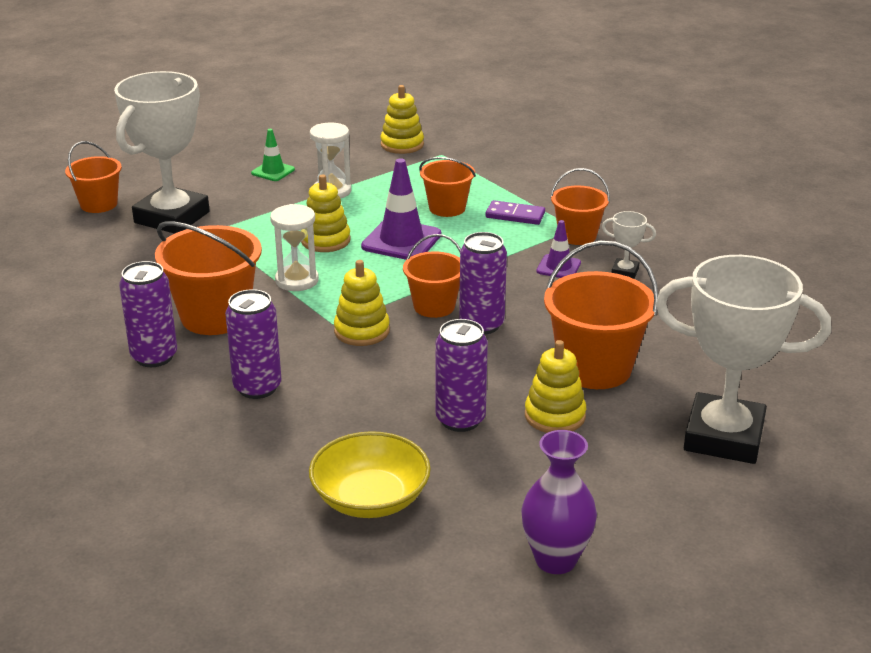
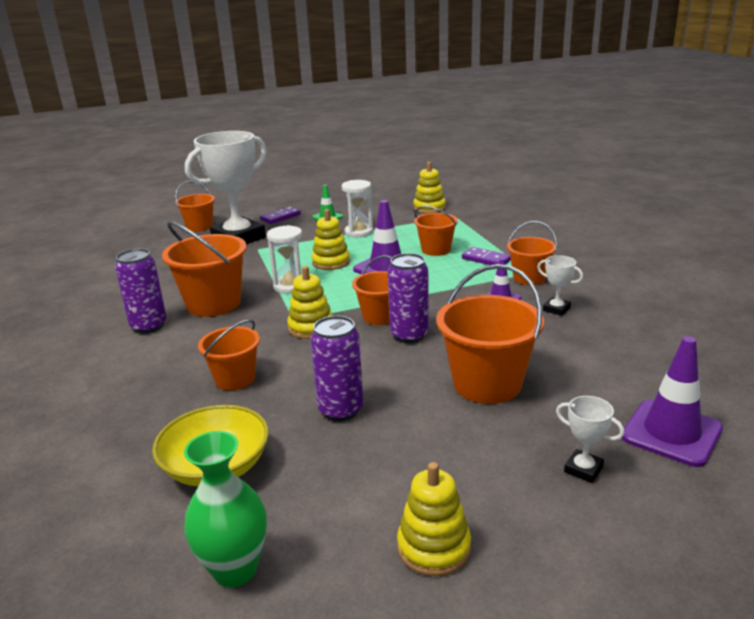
camera: 20 degrees right, 5 degrees down
(206, 178) = (280, 217): none -> purple domino
(257, 387) = (201, 358): purple can -> none
(317, 405) = (235, 379): none -> orange bucket
(460, 581) = (235, 569): none -> green vase
(555, 416) = (426, 420): yellow stacking toy -> yellow stacking toy (434, 547)
(555, 560) = (341, 568): purple vase -> none
(723, 437) = (583, 469): white trophy -> white trophy, size x0.40
(787, 390) = (671, 433): none -> purple traffic cone

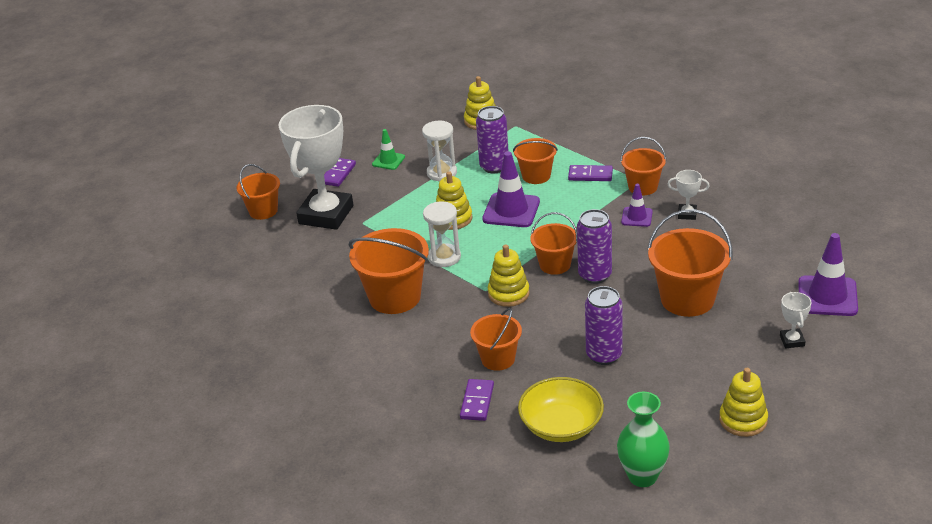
camera: 25 degrees left, 10 degrees up
(149, 326) = (363, 338): purple can -> purple can (494, 166)
(168, 411) = (477, 402): none -> purple domino
(583, 469) = (792, 341): white trophy -> white trophy turned 75 degrees clockwise

